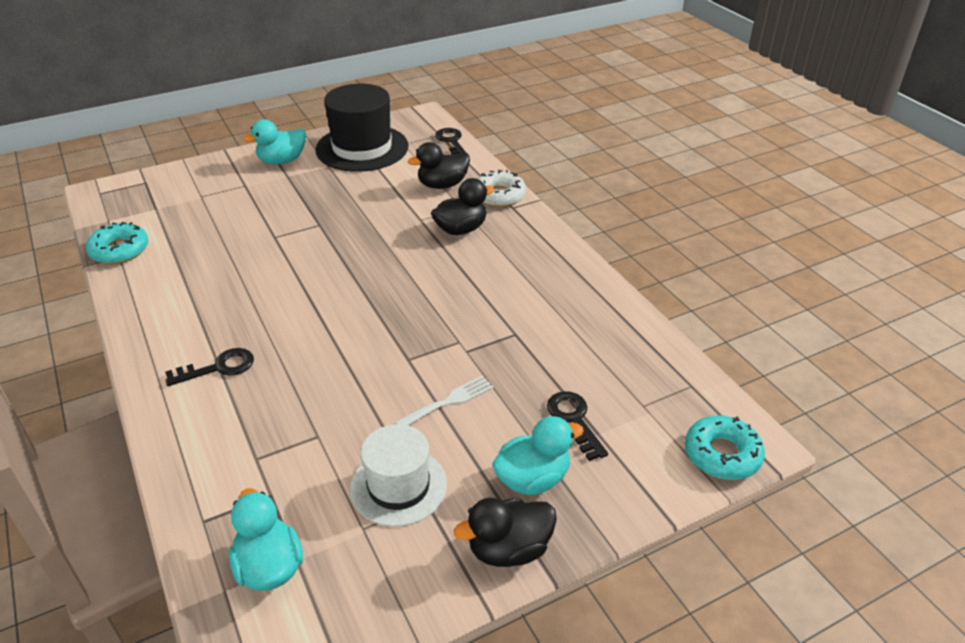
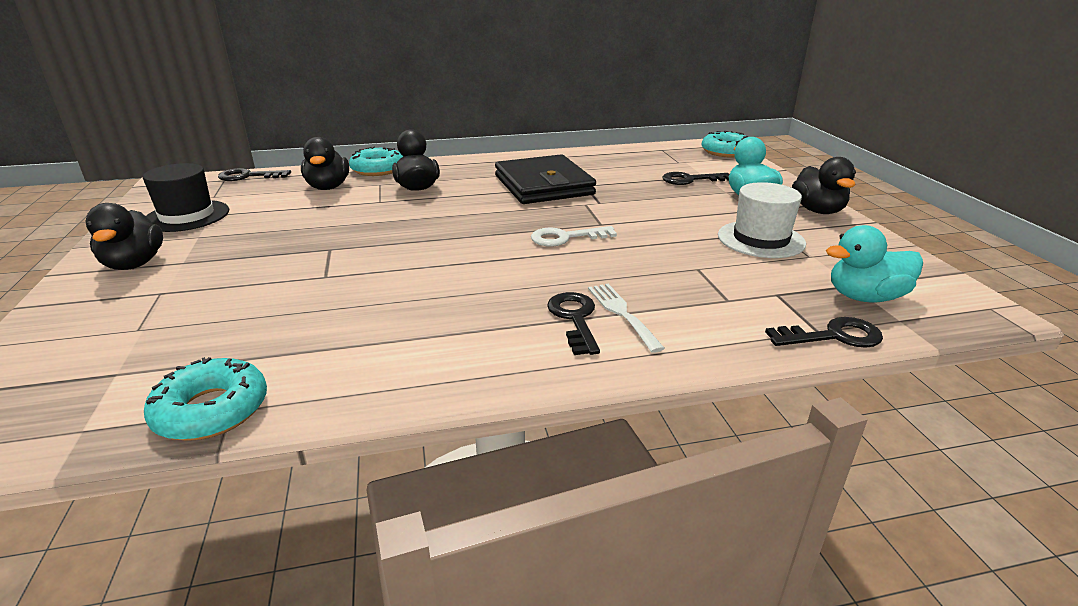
camera: 75 degrees left, 10 degrees down
(193, 531) = (833, 336): none -> black key
(282, 161) = (134, 264): turquoise duck -> black duck
(362, 148) = (187, 216): black hat -> black hat, size x0.64
(368, 340) = (565, 238): none -> white key
(449, 401) = (662, 214): white fork -> white fork (622, 313)
(499, 195) = (378, 169): white donut -> turquoise donut
(501, 304) = (543, 185): none -> black wallet

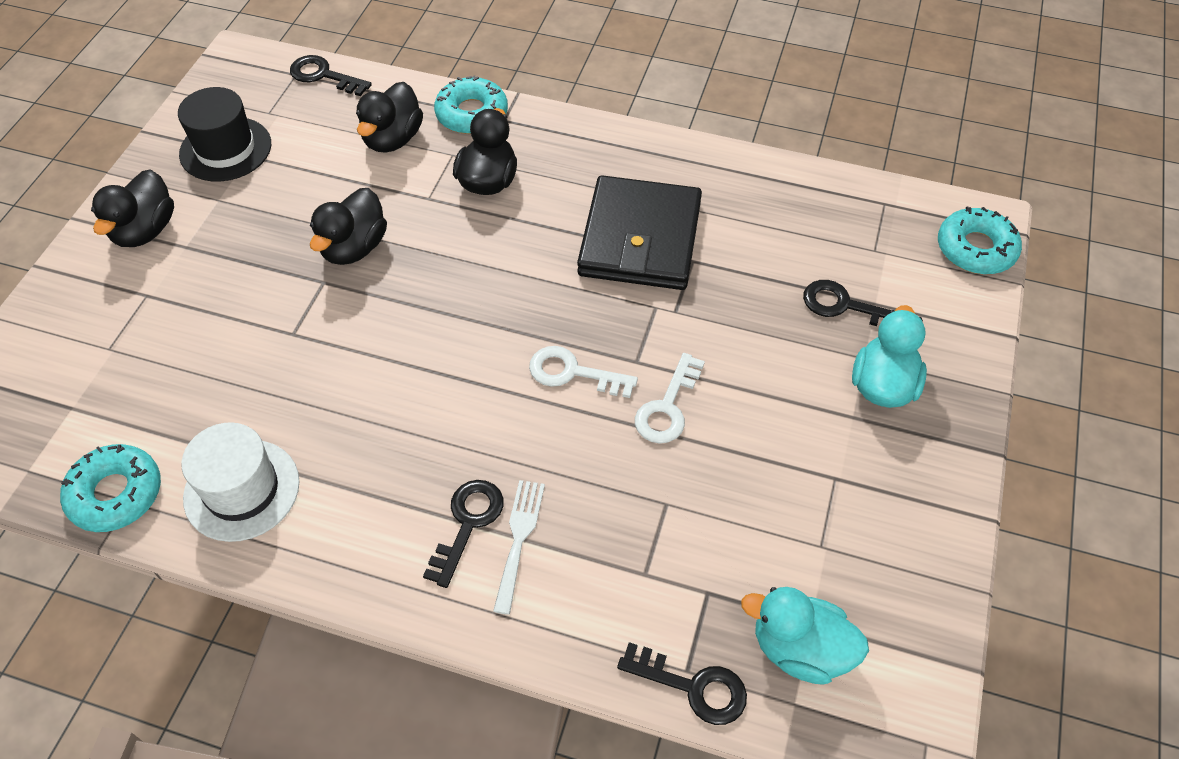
camera: 30 degrees right, 25 degrees up
(644, 234) = (667, 407): none -> white key
(760, 239) = (797, 485): white hat -> white hat (242, 490)
(817, 210) = (943, 459): black duck -> black duck (354, 248)

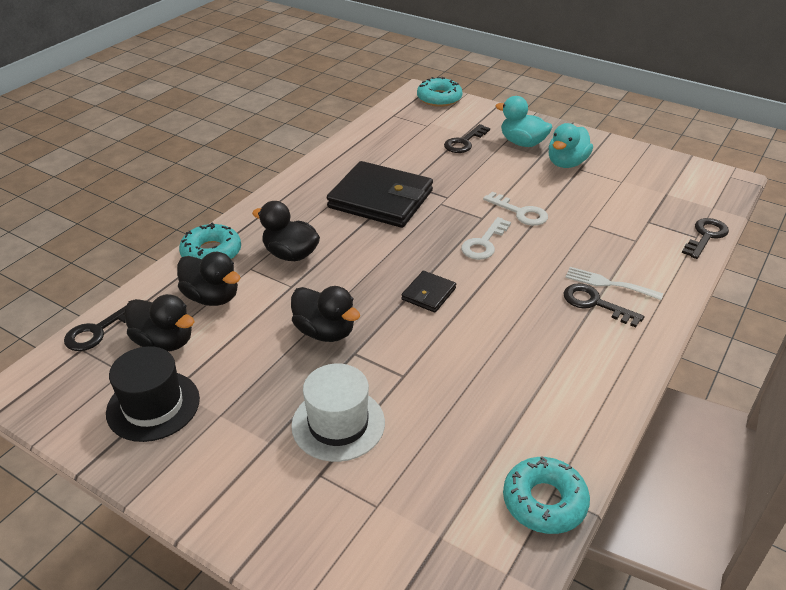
camera: 75 degrees left, 15 degrees down
(145, 230) = (232, 473): black duck -> black duck (164, 342)
(242, 490) = (552, 417): white hat -> white hat (338, 424)
(444, 330) = (428, 294): none -> black wallet
(800, 649) = (682, 200): turquoise duck -> turquoise duck (566, 163)

